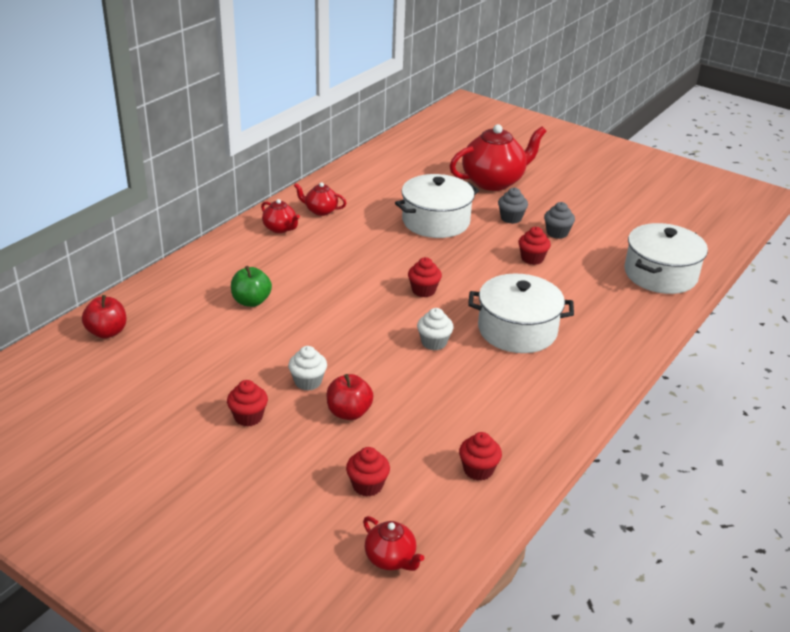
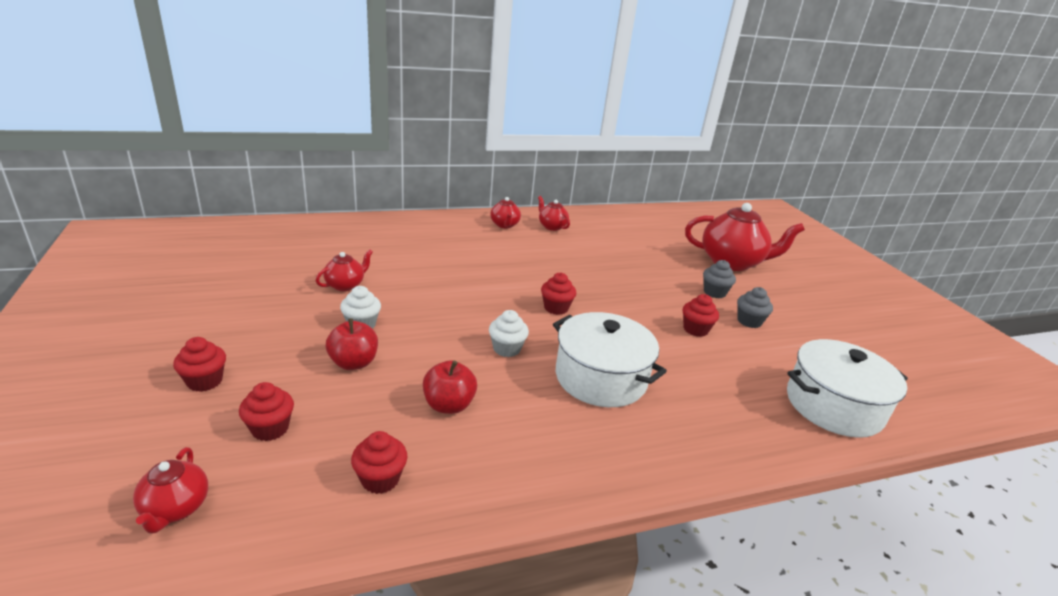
camera: 35 degrees right, 5 degrees down
(107, 332) = (293, 232): red apple -> red apple (449, 405)
(241, 357) = (345, 285): none -> red teapot
(248, 417) = (280, 325): red cupcake -> red cupcake (205, 381)
(251, 301) = (412, 256): green apple -> none
(436, 221) = (638, 268): white pot -> none

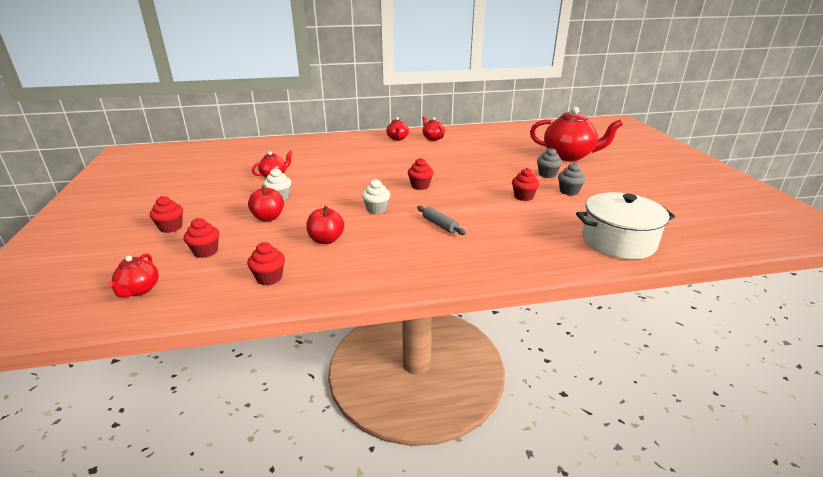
camera: 10 degrees right, 0 degrees up
(600, 378) = (440, 225): white pot -> grey rolling pin

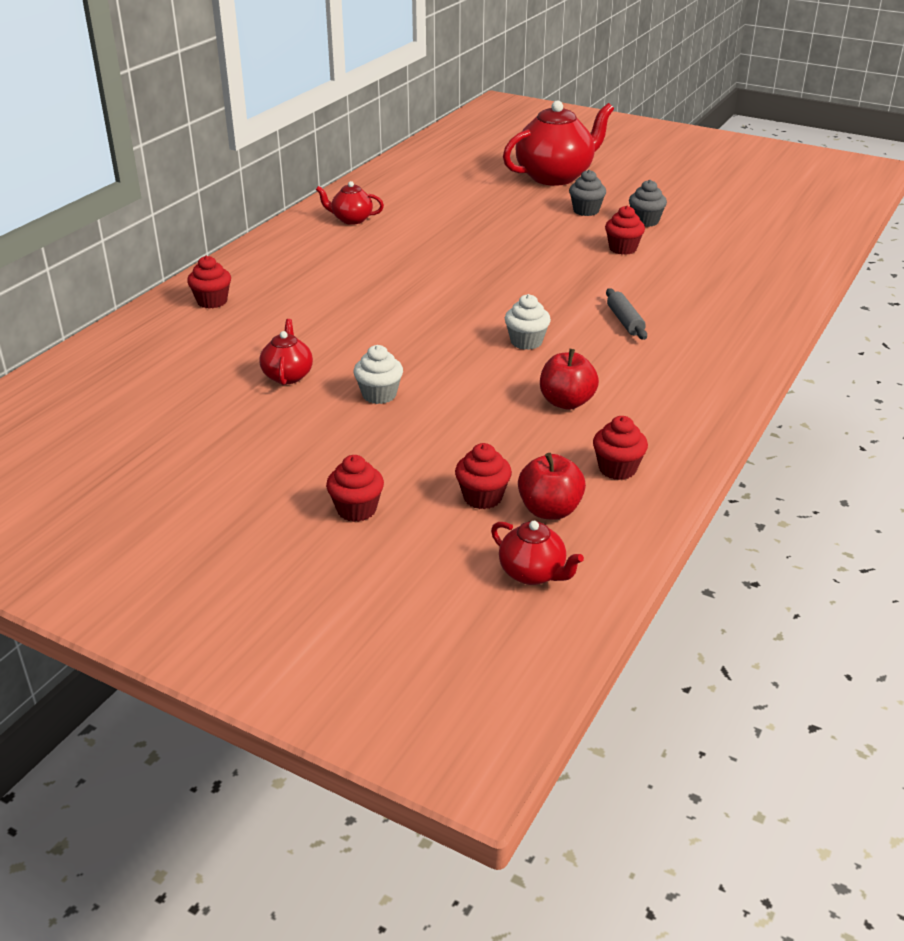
camera: 50 degrees left, 5 degrees up
(268, 217) = (439, 422): red apple -> red apple (549, 510)
(397, 138) = (305, 241): red teapot -> none
(420, 186) = (499, 290): red cupcake -> red cupcake (212, 301)
(440, 225) = (625, 321): grey rolling pin -> grey rolling pin turned 75 degrees clockwise
(618, 241) = (780, 253): white pot -> none

